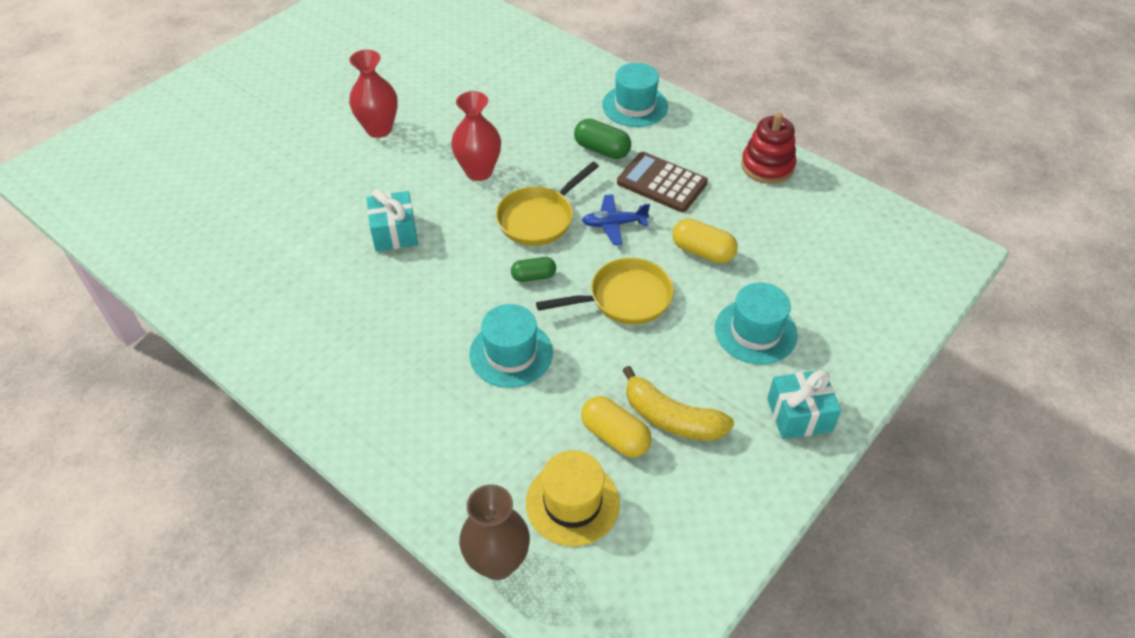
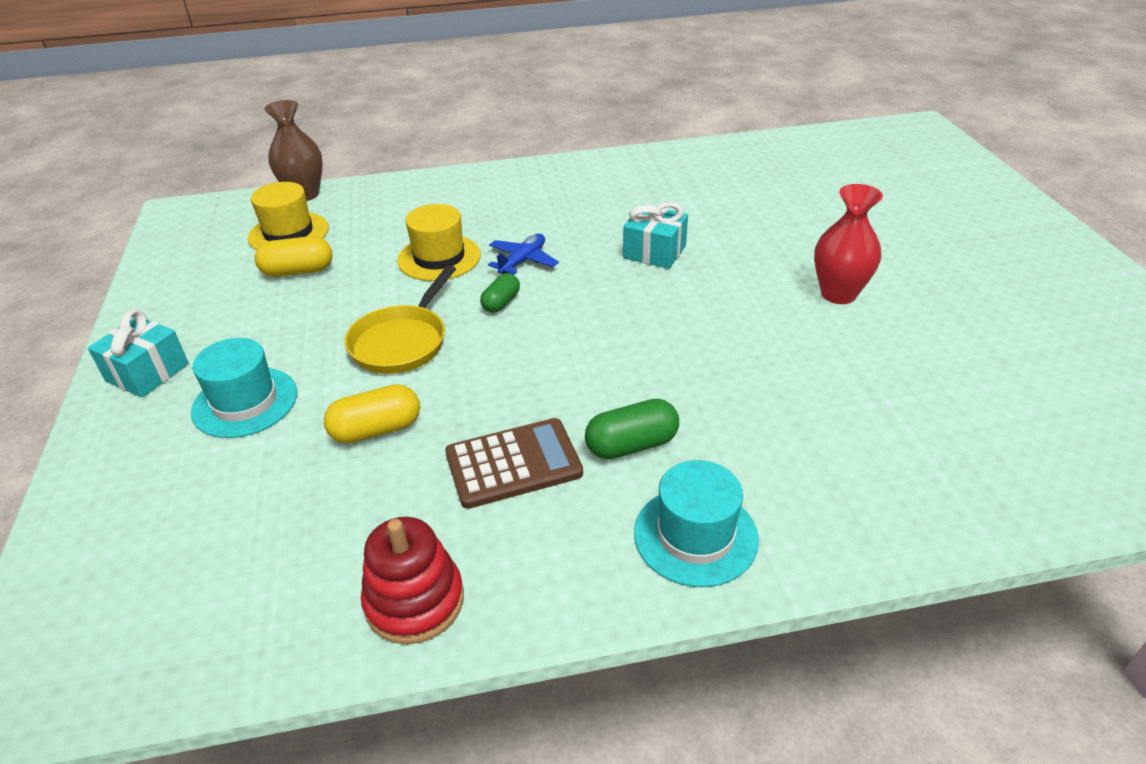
camera: 130 degrees right, 10 degrees down
(479, 171) = (692, 331): red vase -> none
(511, 353) = (439, 258): turquoise hat -> yellow hat
(539, 218) = (572, 339): yellow pan -> none
(614, 224) = (499, 386): blue plane -> blue plane (523, 261)
(671, 418) = (264, 304): yellow banana -> none

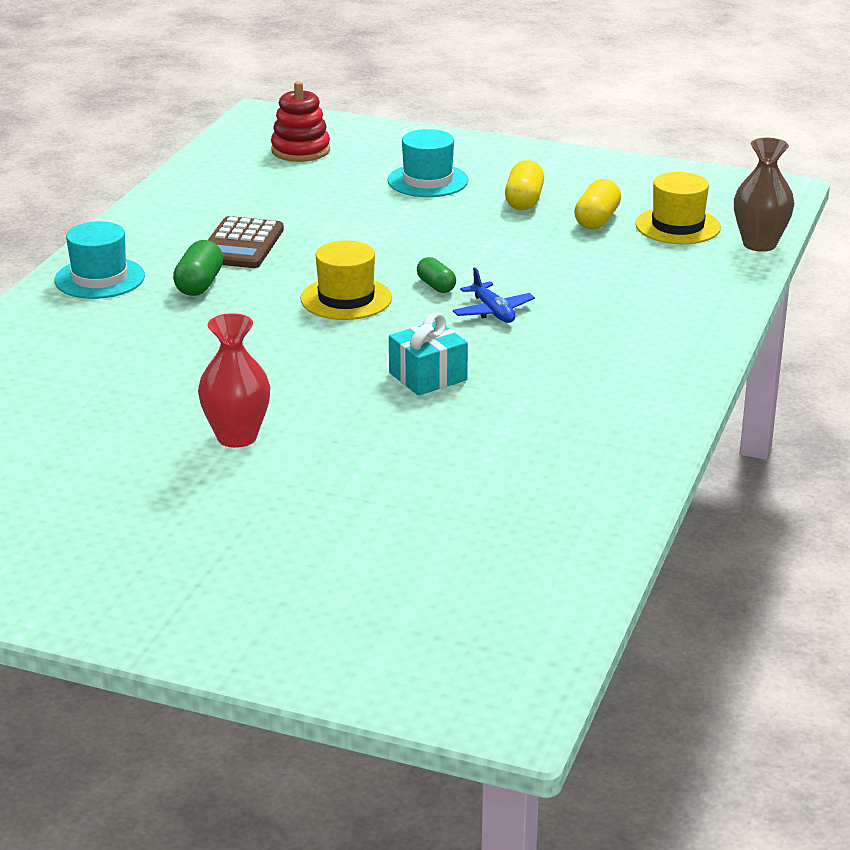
camera: 120 degrees right, 10 degrees down
(147, 372) = (508, 157): turquoise gift -> none
(376, 430) = (338, 213): yellow capsule -> yellow capsule (524, 201)
(402, 342) = (431, 239): yellow pan -> none
(414, 601) = (180, 198): red stacking toy -> red stacking toy (300, 150)
(439, 258) = (547, 278): yellow hat -> yellow hat (346, 299)

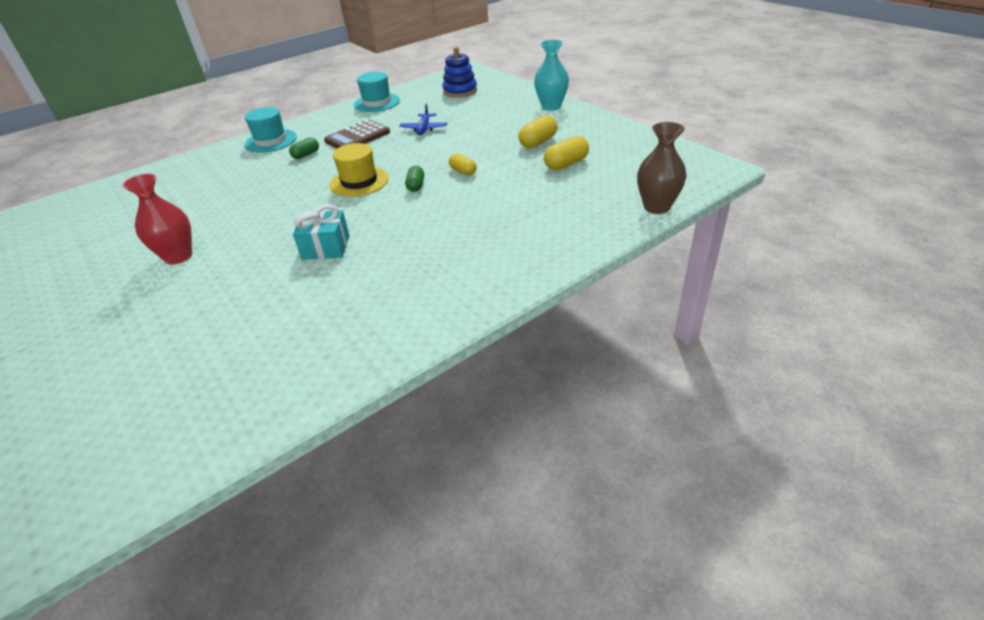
camera: 35 degrees right, 10 degrees up
(199, 284) = (306, 155): green capsule -> green capsule, size x0.67
(300, 150) = (460, 91): red stacking toy -> blue stacking toy
(428, 181) = (500, 119): turquoise hat -> turquoise hat (377, 102)
(474, 256) = (463, 171): none -> yellow capsule
(477, 150) = (551, 107): none -> turquoise vase
(493, 312) = (423, 212): blue plane -> blue plane (424, 129)
(678, 226) = (614, 180): yellow hat -> none

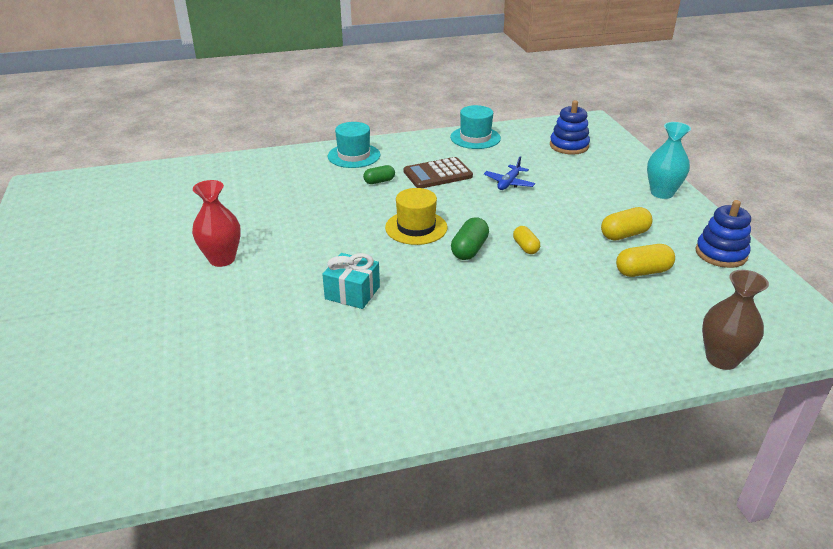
camera: 20 degrees right, 5 degrees down
(416, 186) = (469, 249): green capsule -> green capsule, size x1.50
(617, 137) = (721, 254): none -> blue stacking toy

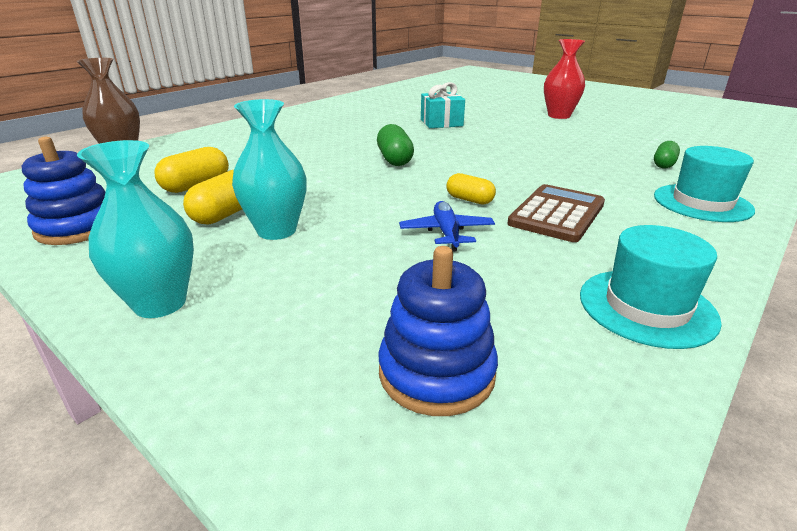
camera: 145 degrees right, 5 degrees down
(379, 181) = (596, 185): green capsule -> green capsule (664, 164)
(416, 227) = (470, 160): yellow hat -> none
(525, 247) = (341, 174): yellow capsule -> yellow capsule (469, 200)
(597, 212) = (276, 230): none -> turquoise vase

